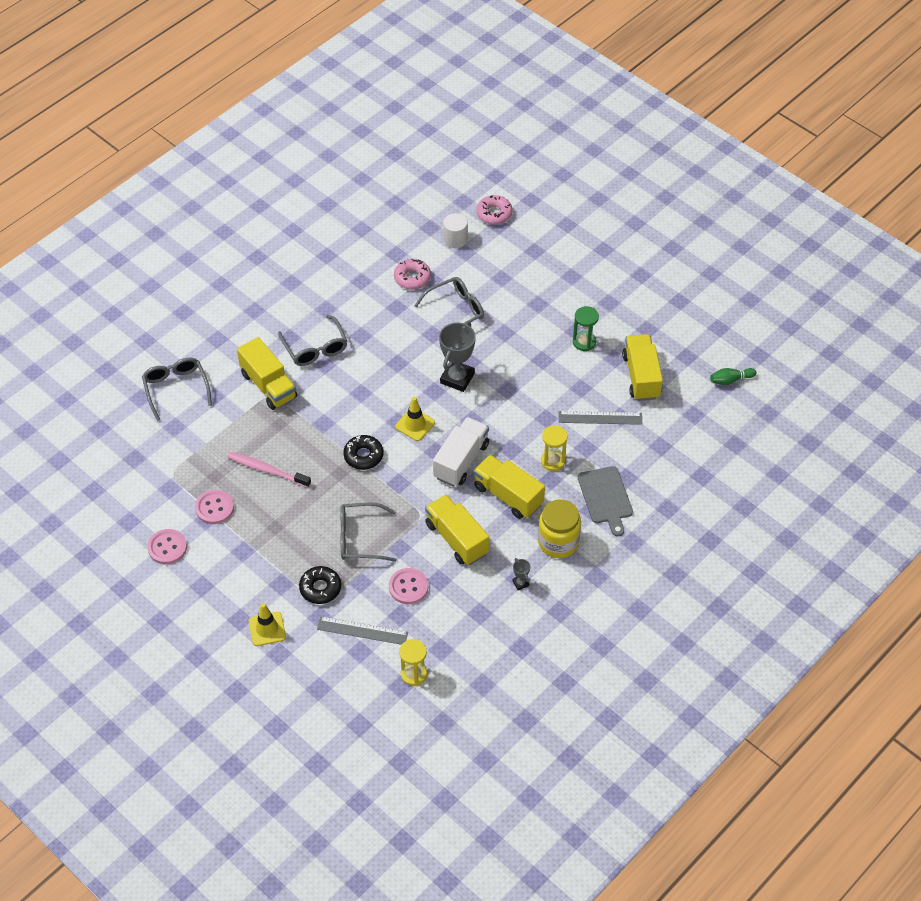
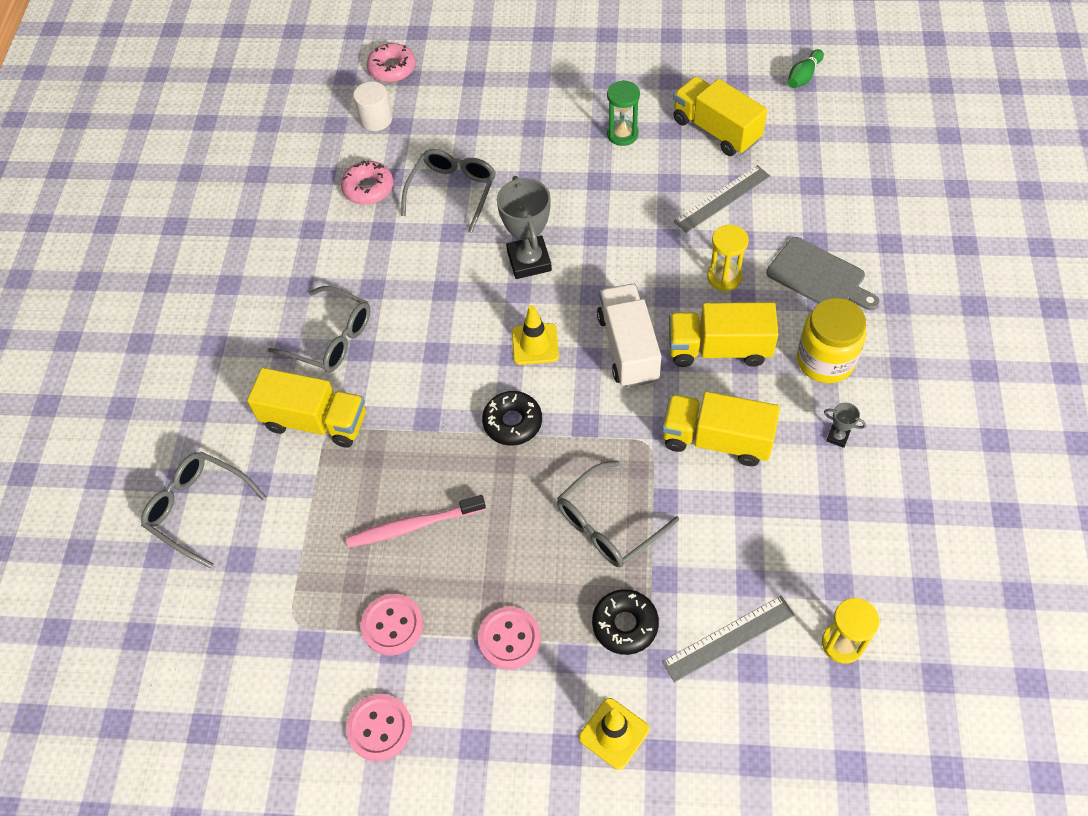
camera: 35 degrees left, 5 degrees up
(408, 587) = (724, 540): pink button -> pink button (509, 638)

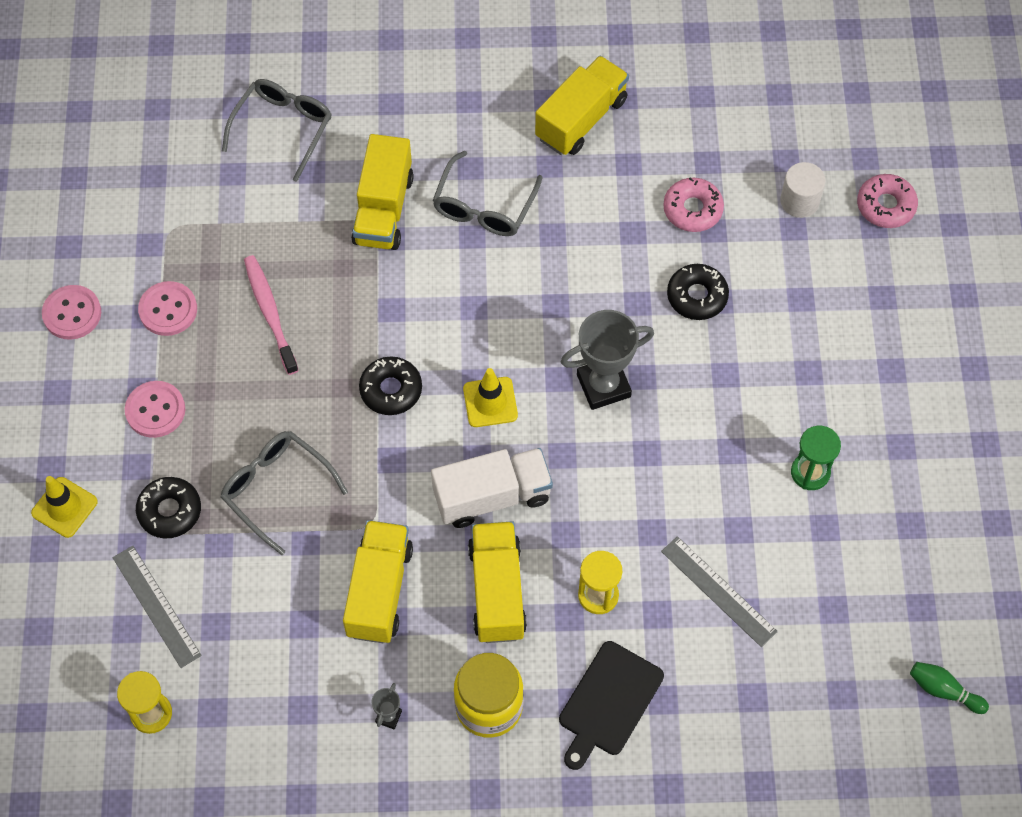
camera: 80 degrees right, 5 degrees up
(453, 192) = (697, 296): grey glasses -> black donut
(716, 130) = (831, 582): yellow truck -> yellow truck (581, 119)
(819, 276) = (608, 702): grey cutting board -> black cutting board

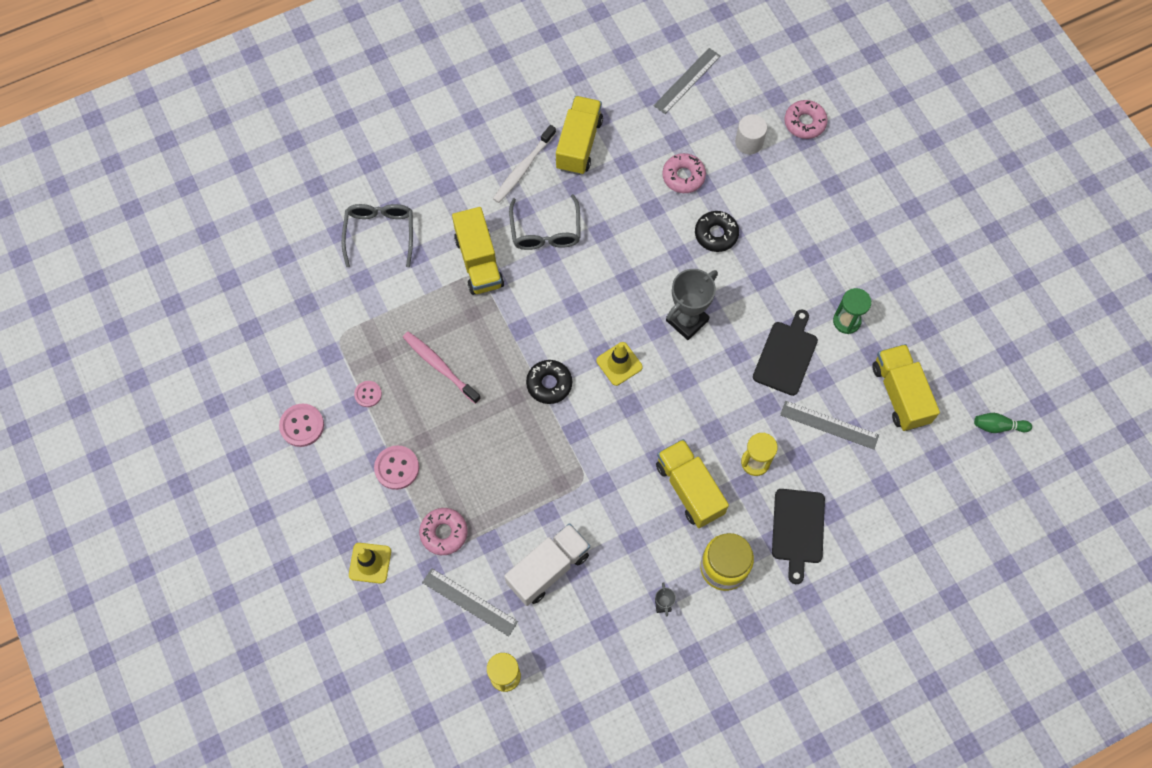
camera: 25 degrees left, 5 degrees up
(168, 310) = (368, 394): pink button -> pink button, size x0.62
(170, 511) = (444, 533): black donut -> pink donut
(276, 489) = (508, 486): grey glasses -> none
(379, 591) = (613, 523): yellow truck -> yellow truck (900, 394)
(492, 496) = (653, 427): white truck -> white truck (548, 569)
(496, 121) = (523, 168): none -> white toothbrush
(708, 481) = (786, 355): none -> black cutting board
(759, 95) = (687, 80): none -> grey ruler

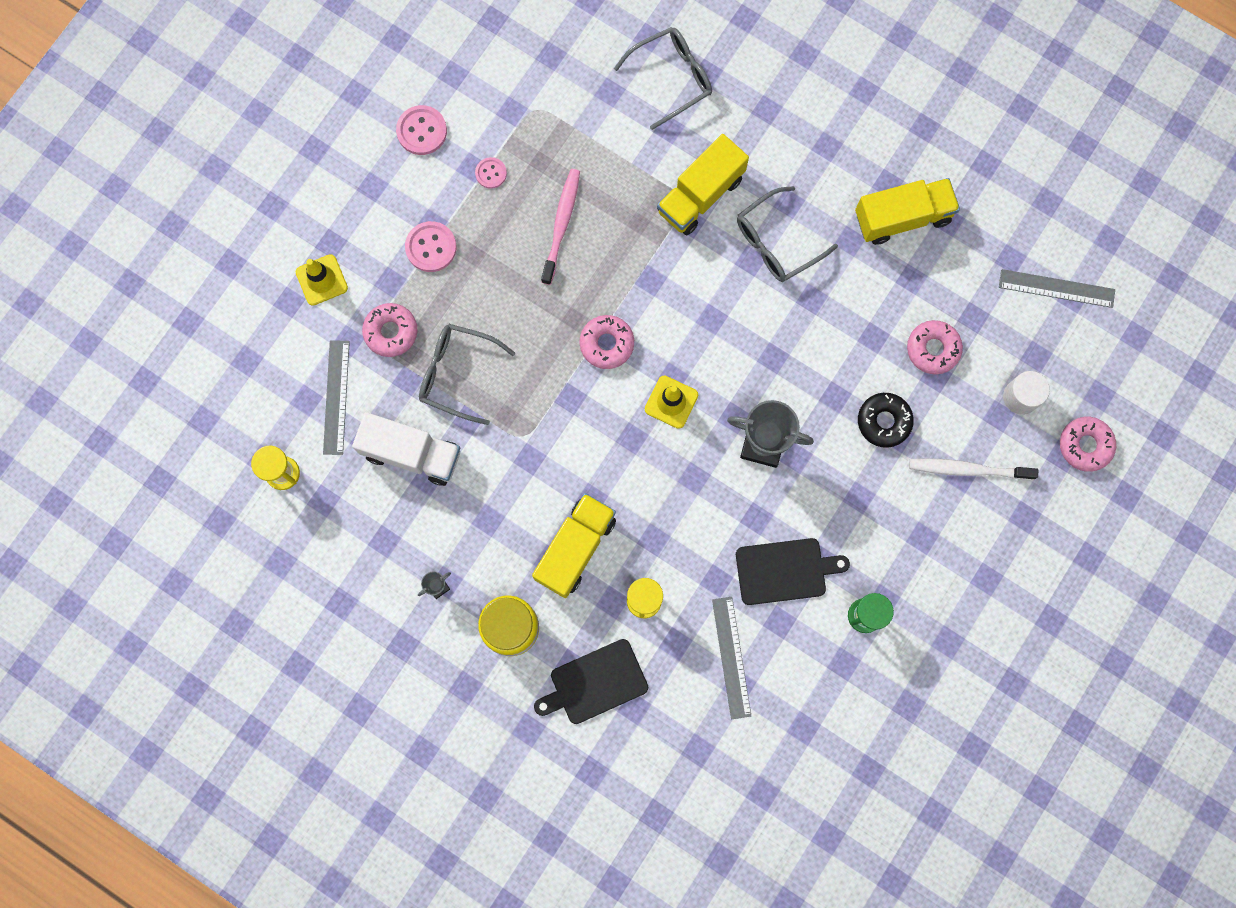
camera: 60 degrees right, 10 degrees up
(506, 501) = (457, 374): none -> grey glasses
(523, 168) = (836, 177): white toothbrush -> white toothbrush (967, 469)
(549, 384) = (607, 344): black donut -> pink donut
(900, 394) = (812, 716): yellow truck -> none
(998, 426) = (837, 842): green bowling pin -> none

